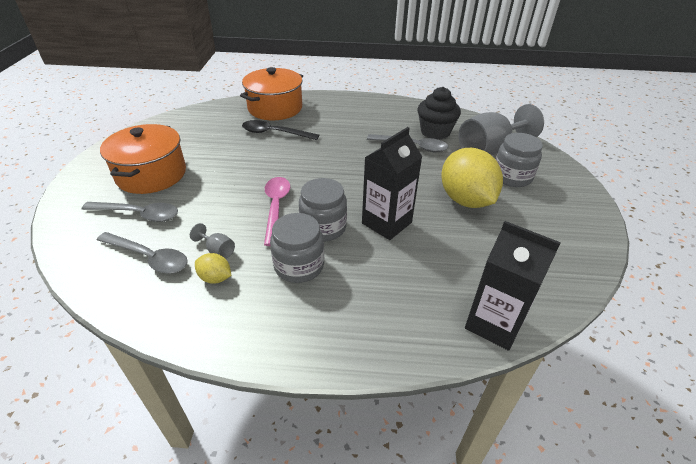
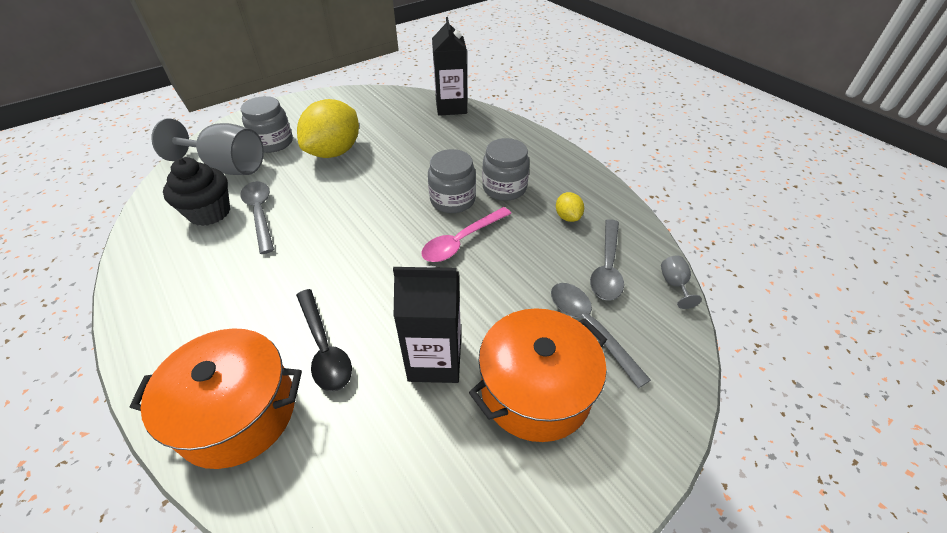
camera: 130 degrees left, 5 degrees up
(149, 257) = (607, 267): grey spoon -> grey spoon turned 150 degrees counterclockwise
(217, 251) = (547, 236): grey goblet -> grey goblet (674, 284)
(386, 223) = (409, 174): black carton -> black carton (435, 360)

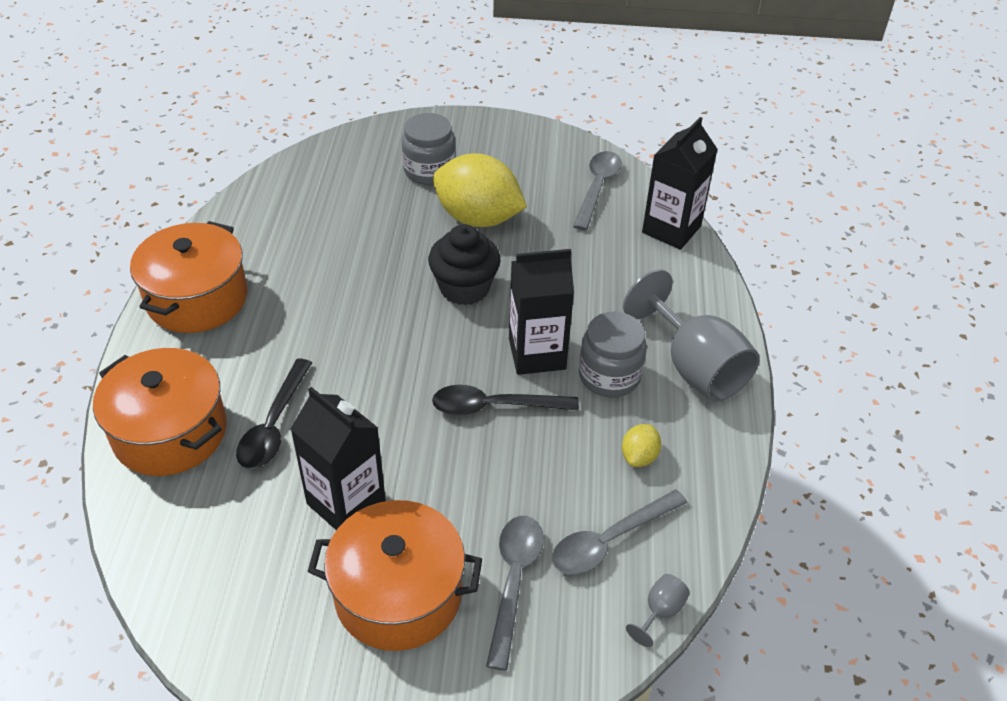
camera: 40 degrees right, 0 degrees up
(164, 304) = (197, 298): none -> orange pot
(209, 212) = (303, 224): black cupcake -> black cupcake (464, 288)
(228, 167) = (362, 178): grey goblet -> grey goblet (695, 367)
(260, 214) = (343, 252): grey spoon -> grey spoon (597, 188)
(334, 152) = (478, 218): yellow lemon -> yellow lemon turned 45 degrees clockwise
(452, 200) = (537, 354): grey jar -> black carton
(461, 241) = (494, 406): pink spoon -> black spoon

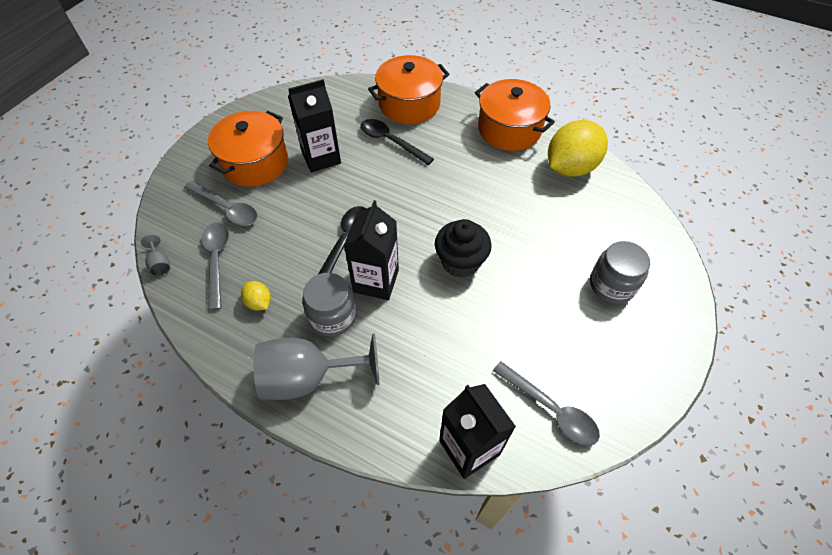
camera: 115 degrees right, 10 degrees up
(478, 218) = (537, 298): yellow lemon -> yellow lemon (570, 167)

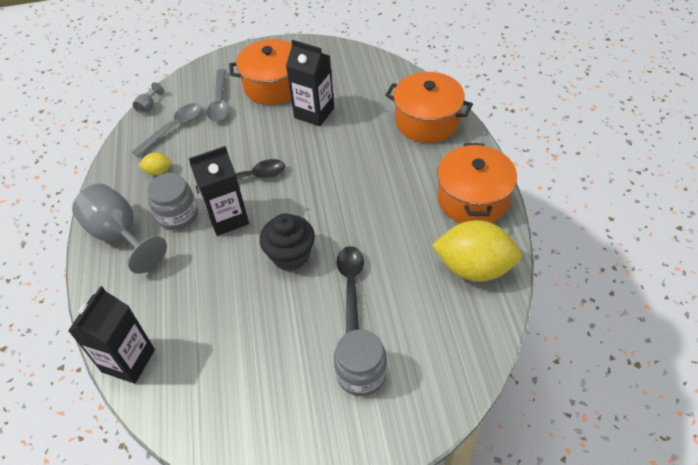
camera: 55 degrees right, 5 degrees down
(259, 302) = (158, 171): yellow lemon -> yellow lemon turned 75 degrees clockwise
(391, 142) = (372, 138): black spoon -> black spoon (351, 286)
(550, 409) = (197, 395): grey spoon -> none

